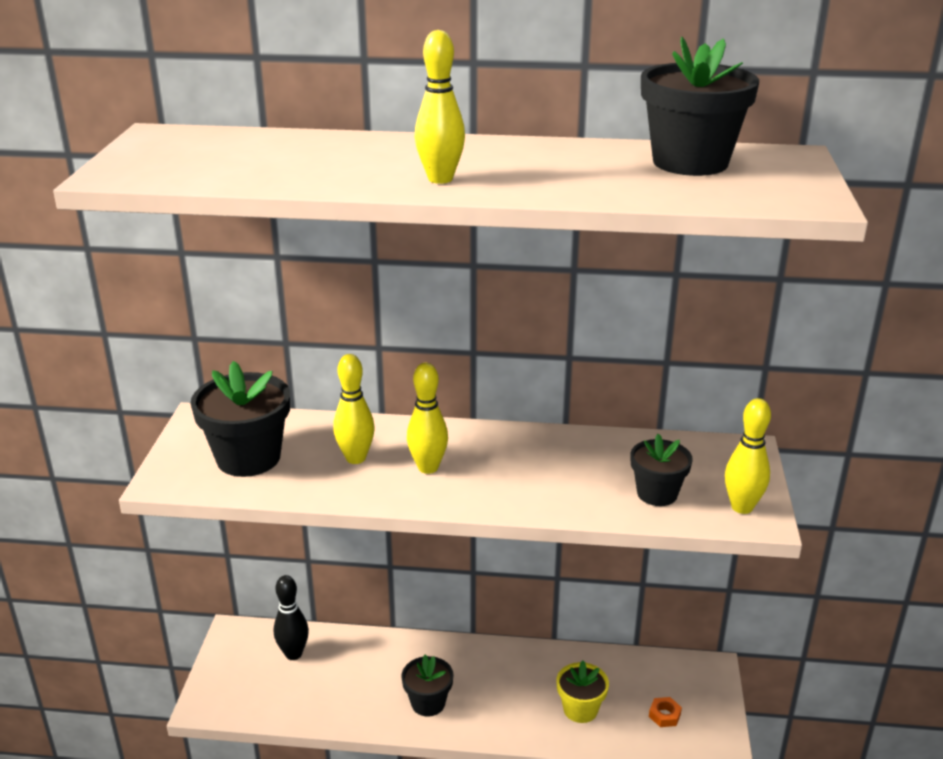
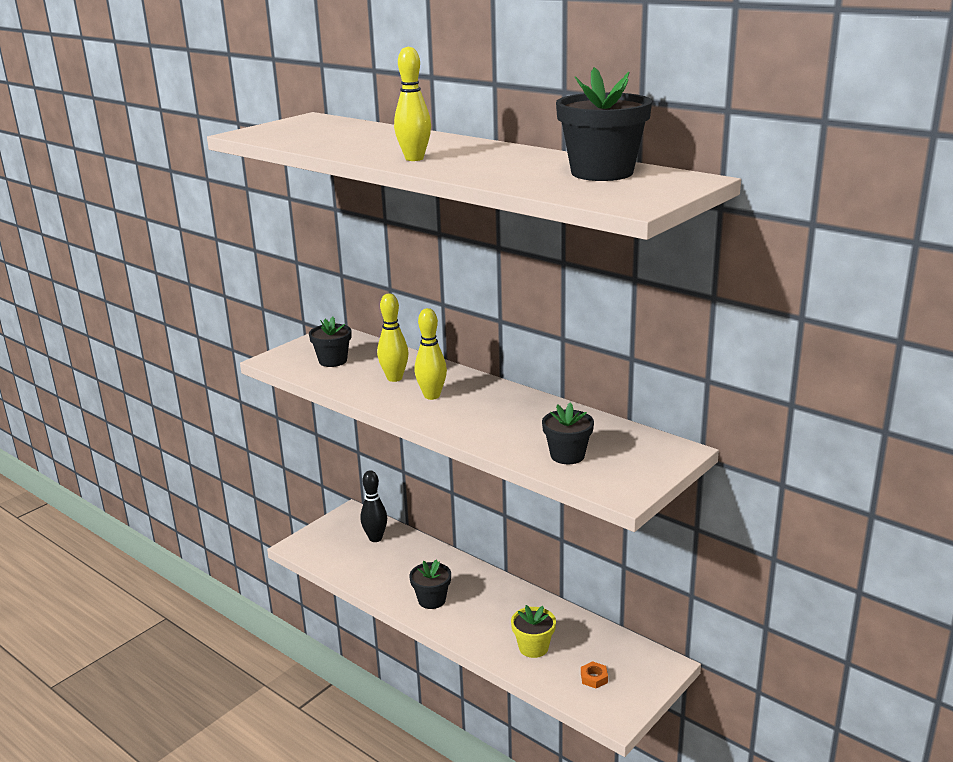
camera: 35 degrees right, 5 degrees down
(248, 458) = (333, 361): black flower pot -> black flower pot, size x0.61
(742, 507) = (620, 482): yellow bowling pin -> none

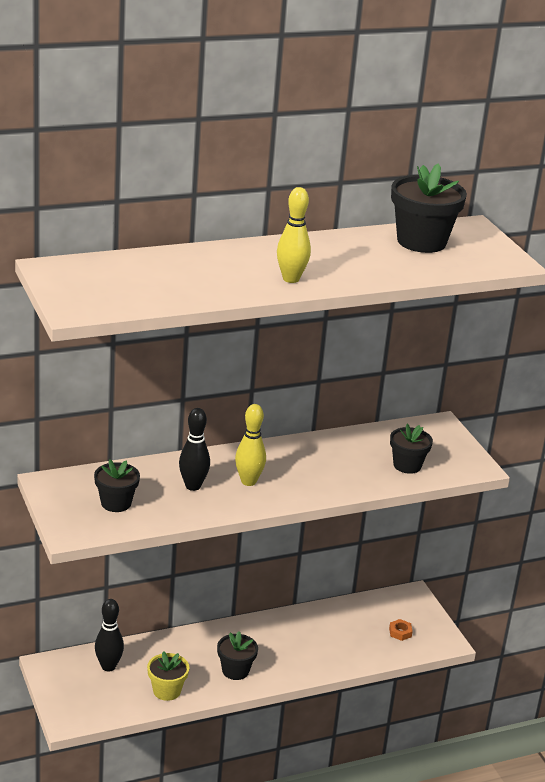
camera: 65 degrees left, 5 degrees up
(394, 378) = (193, 486): yellow bowling pin -> black bowling pin
(533, 647) = (343, 644): yellow flower pot -> yellow flower pot (167, 691)

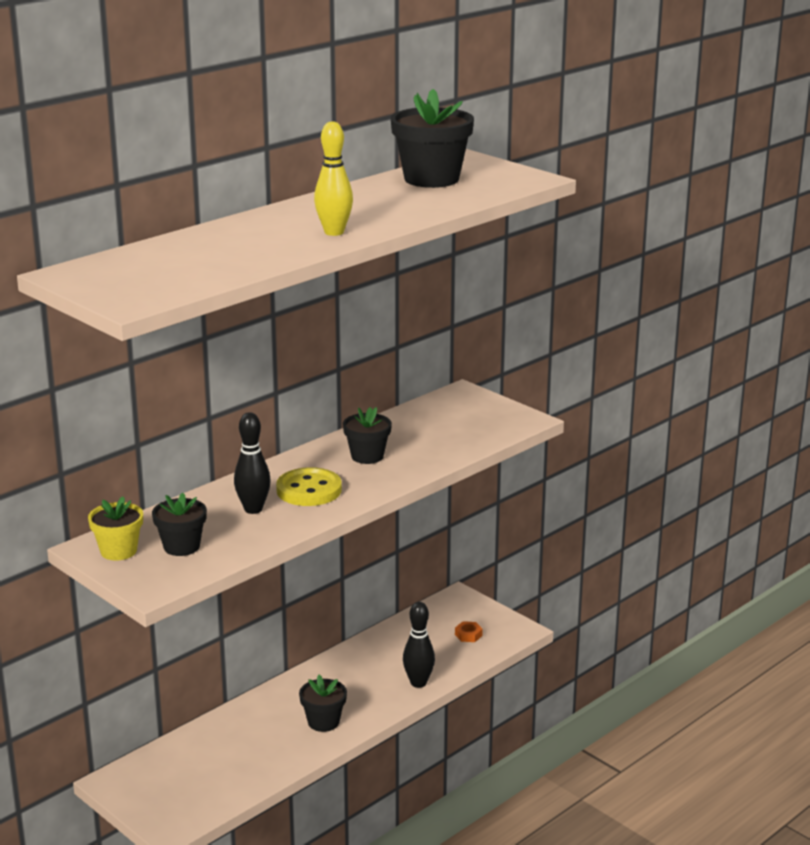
camera: 20 degrees left, 5 degrees down
(108, 666) = (182, 761): black bowling pin -> black bowling pin (418, 683)
(167, 691) = (262, 764): yellow flower pot -> yellow flower pot (118, 551)
(248, 481) = (309, 490): yellow bowling pin -> yellow button
(407, 465) = (458, 435): black flower pot -> black flower pot (367, 456)

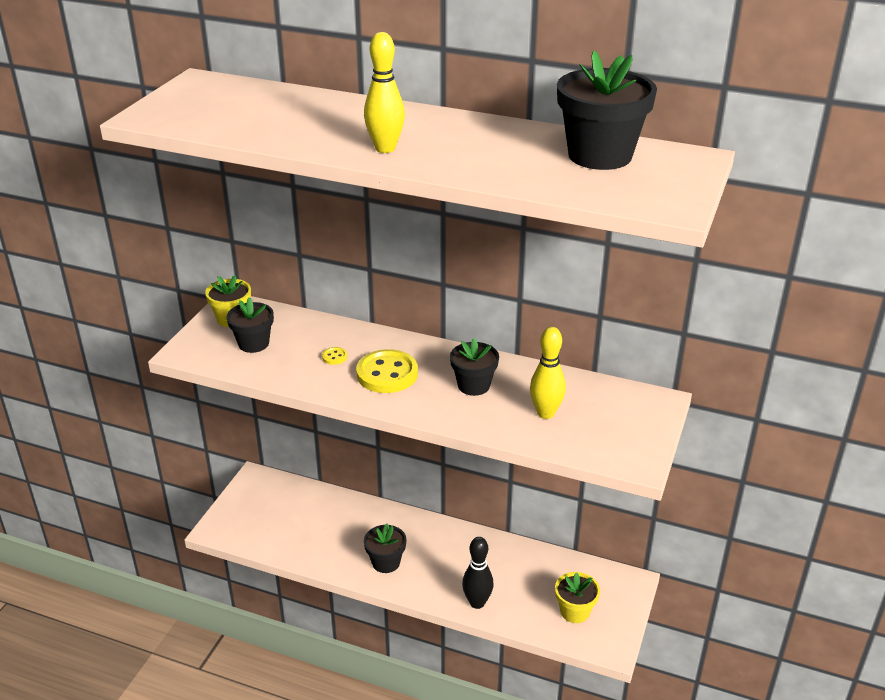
camera: 65 degrees right, 10 degrees up
(253, 509) = (334, 357): black bowling pin -> yellow button
(435, 437) = (545, 413): none -> yellow bowling pin
(468, 635) = (575, 611): orange nut -> yellow flower pot

